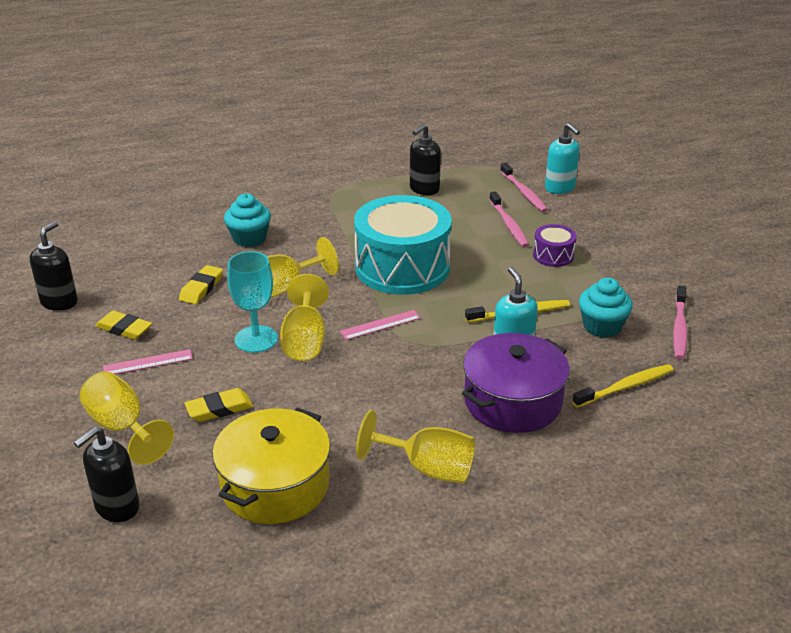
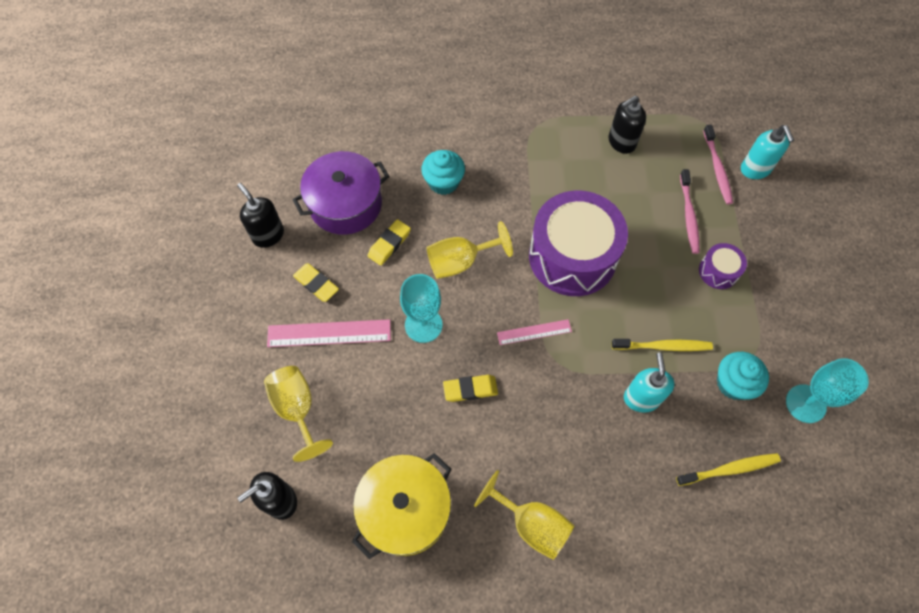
camera: 15 degrees right, 30 degrees up
(59, 302) = (268, 235): black soap dispenser -> black soap dispenser turned 75 degrees counterclockwise
(148, 363) = (329, 333): pink ruler -> pink ruler, size x1.66
(219, 409) = (377, 406): yellow eraser -> yellow eraser (470, 389)
(305, 340) = (464, 337): yellow goblet -> none
(402, 267) = (572, 256): turquoise drum -> purple drum
(512, 401) = (624, 461): purple pot -> purple pot (345, 204)
(679, 328) = (805, 403): pink toothbrush -> turquoise goblet

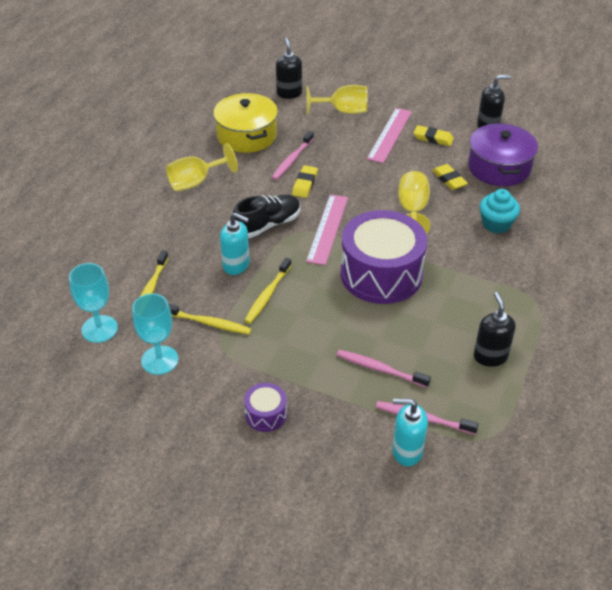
camera: 115 degrees right, 20 degrees down
(316, 284) = (433, 138): yellow eraser -> yellow eraser turned 45 degrees clockwise
(423, 325) = (369, 177): turquoise goblet -> turquoise goblet (99, 329)
(430, 425) = (292, 160): none -> pink toothbrush
(534, 332) = (327, 229): pink ruler -> pink ruler, size x1.66
(562, 397) = (267, 225): none -> black shoe
(718, 271) = (311, 362): purple drum -> purple drum (266, 414)
(733, 383) = (208, 323): turquoise cupcake -> yellow toothbrush

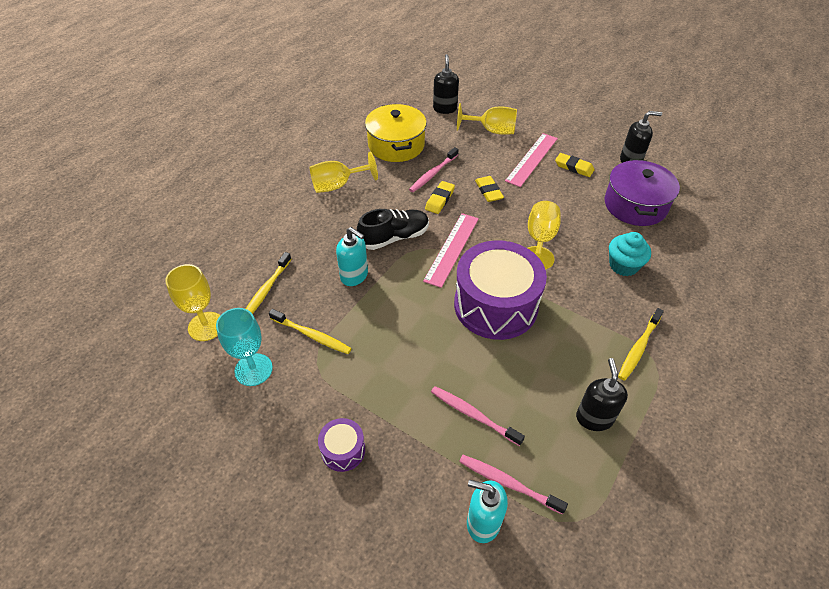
camera: 10 degrees right, 5 degrees up
(99, 329) = (206, 326): turquoise goblet -> yellow goblet
(267, 295) = (377, 312): yellow toothbrush -> yellow toothbrush (639, 347)
(449, 179) = (582, 211): yellow eraser -> yellow eraser (488, 191)

